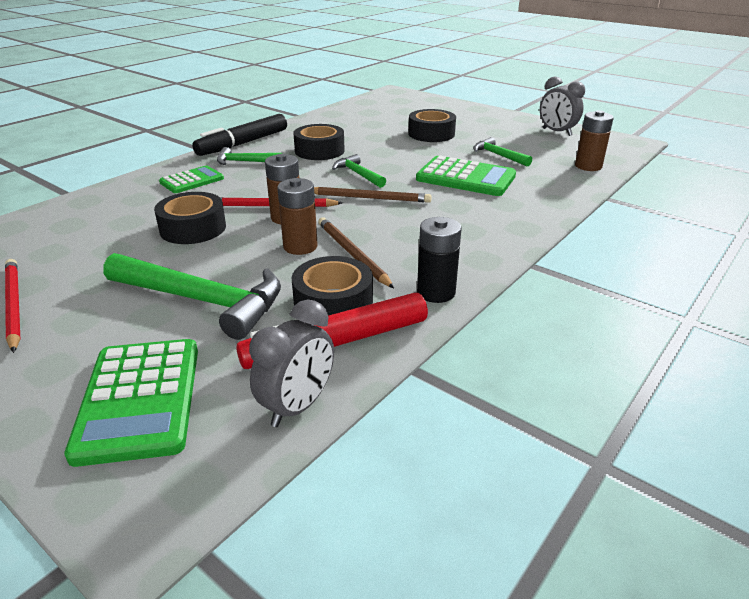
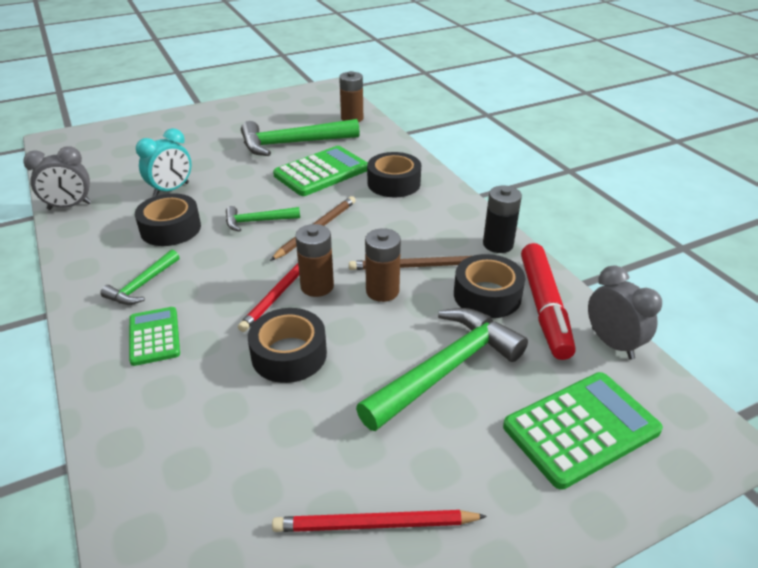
camera: 65 degrees left, 5 degrees up
(139, 399) = (581, 429): green calculator -> green calculator turned 45 degrees counterclockwise
(243, 143) = (80, 276): black marker -> none
(370, 137) = (171, 190): none -> turquoise clock
(431, 134) = (206, 157): black tape -> black tape (394, 183)
(498, 155) = (292, 144): green hammer -> green hammer, size x1.89
(556, 132) = (274, 104): grey clock -> grey clock (69, 206)

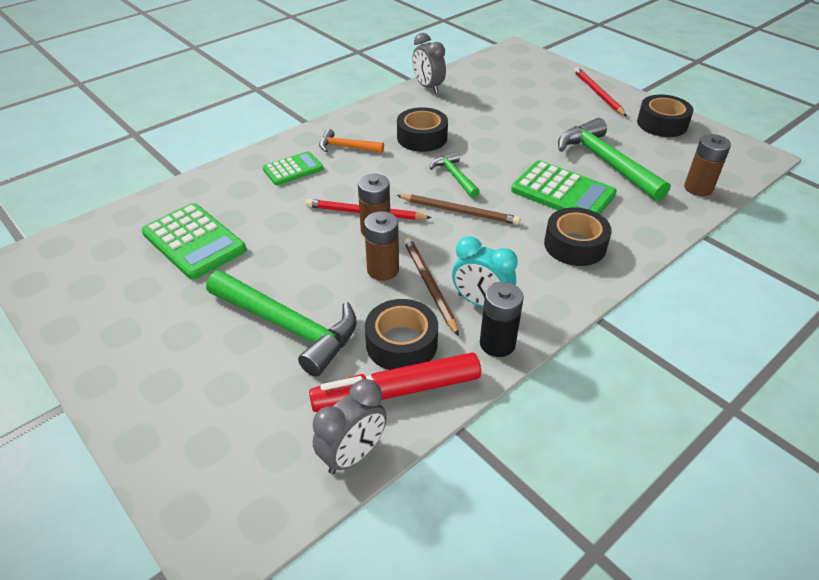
camera: 75 degrees right, 5 degrees up
(142, 285) = (346, 147): green hammer -> orange hammer
(171, 190) = (477, 121): turquoise clock -> turquoise clock (481, 302)
(289, 354) = (288, 234): black tape -> black tape (662, 124)
(374, 524) = (132, 310): red pencil -> red pencil (597, 93)
(581, 429) = (227, 428): green calculator -> green calculator (194, 242)

